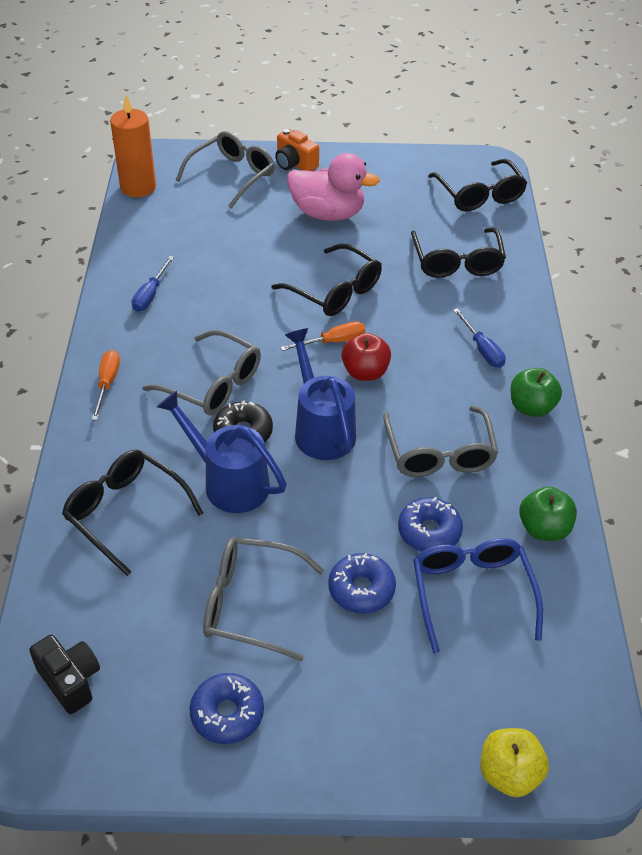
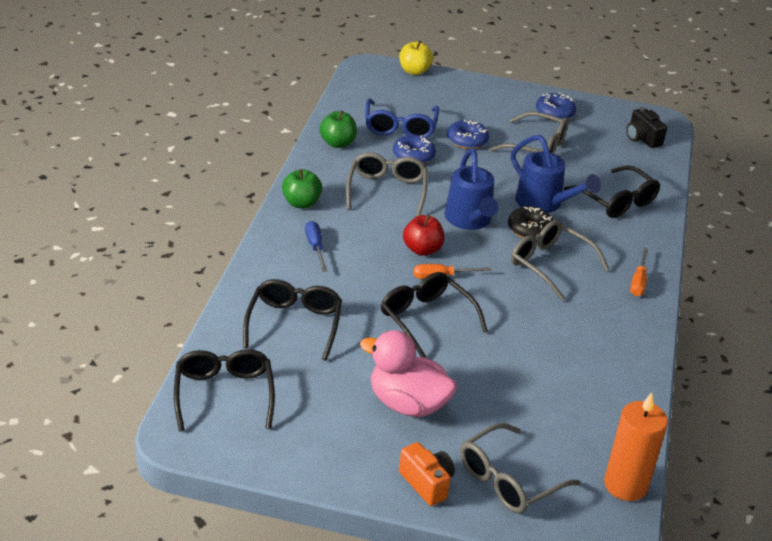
camera: 170 degrees left, 10 degrees down
(150, 295) = (605, 349): blue screwdriver -> none

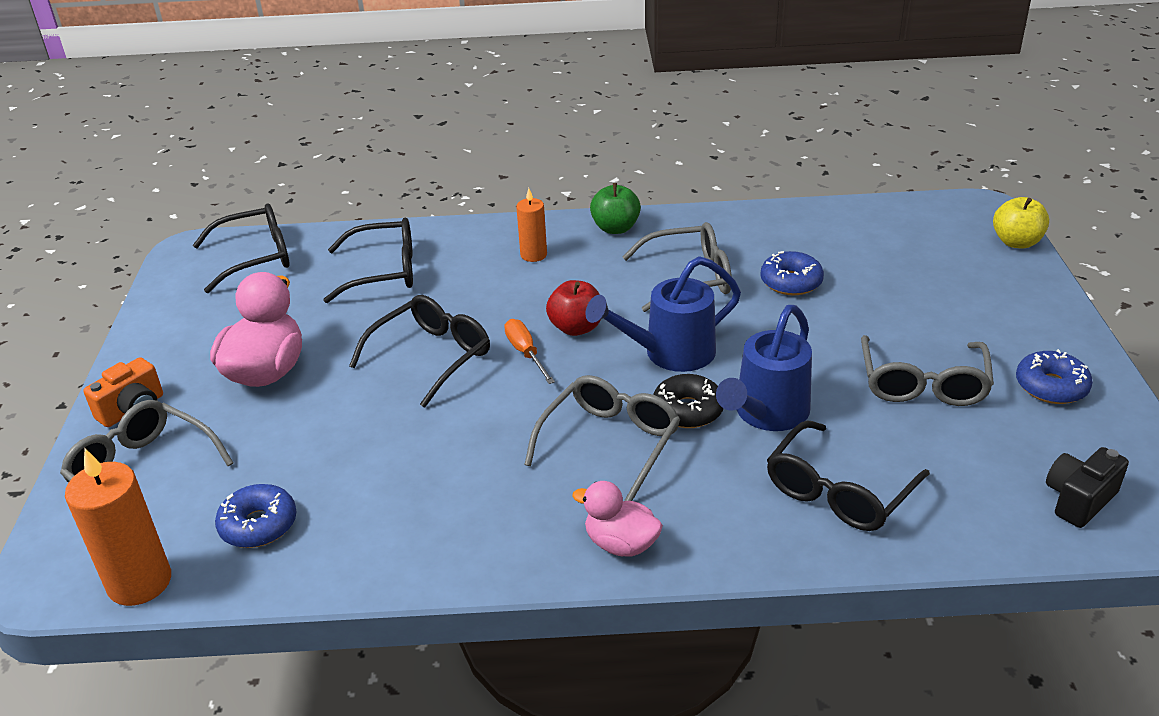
camera: 80 degrees right, 0 degrees up
(315, 247) = (533, 255): blue screwdriver -> orange candle
(337, 143) = (766, 224): green apple -> none
(400, 126) = (854, 259): blue glasses -> none
(467, 140) = (874, 317): blue donut -> blue donut (258, 525)
(638, 282) = (621, 544): orange screwdriver -> pink duck

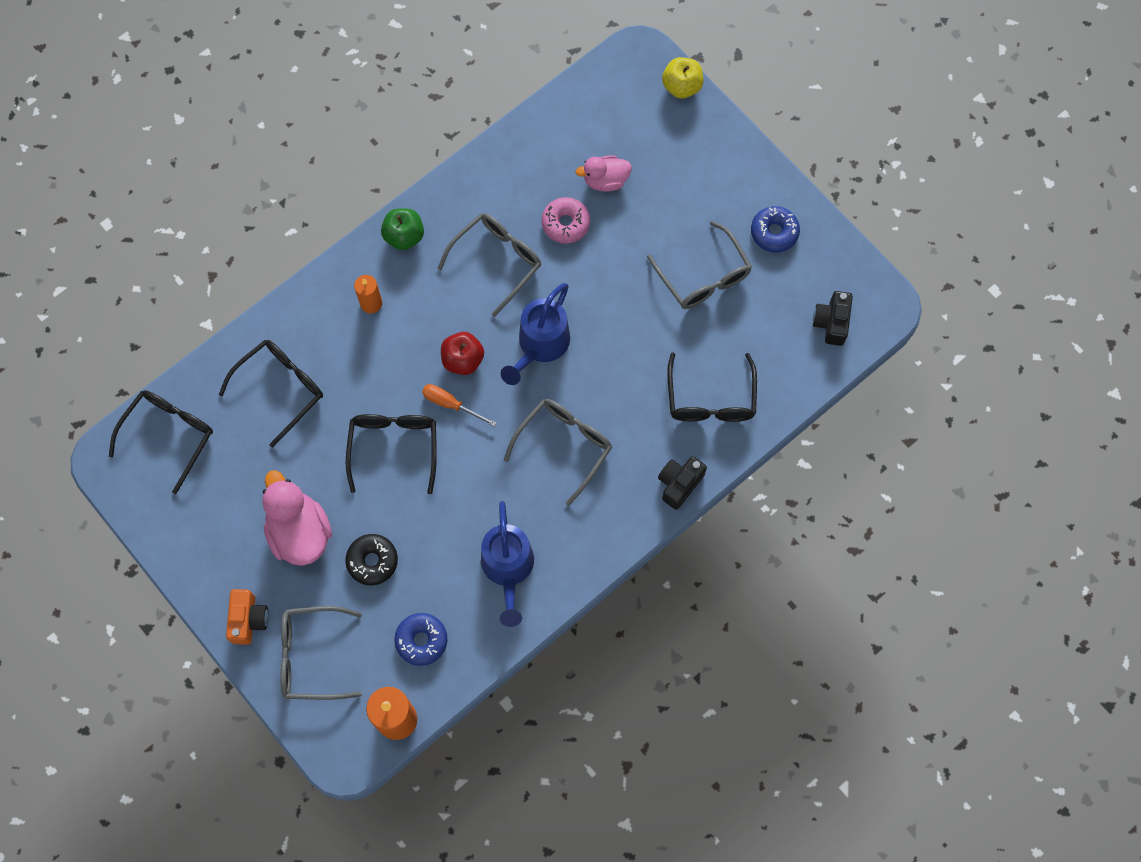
camera: 40 degrees left, 35 degrees up
(609, 444) = (563, 447): grey glasses -> grey glasses turned 45 degrees clockwise
(621, 544) = (626, 514): pink duck -> pink duck (605, 180)
(687, 410) = (587, 389): black donut -> black donut (372, 561)
(720, 551) = (679, 484): none -> black camera
(766, 414) = (633, 362): blue watering can -> blue watering can (508, 569)
(791, 282) = (565, 223): blue donut -> pink donut

